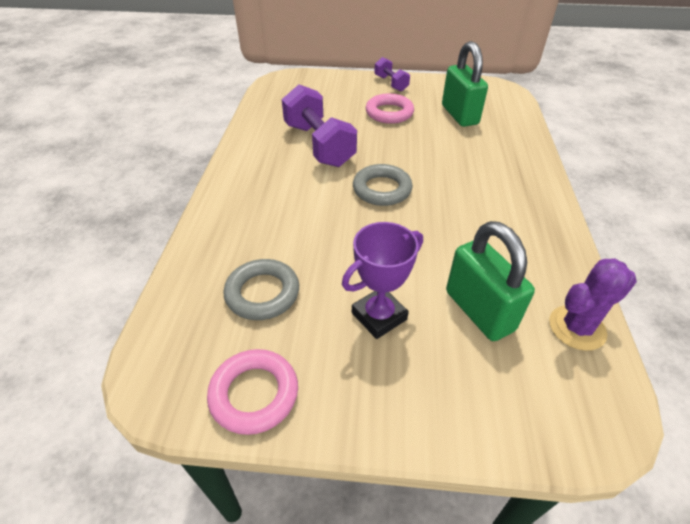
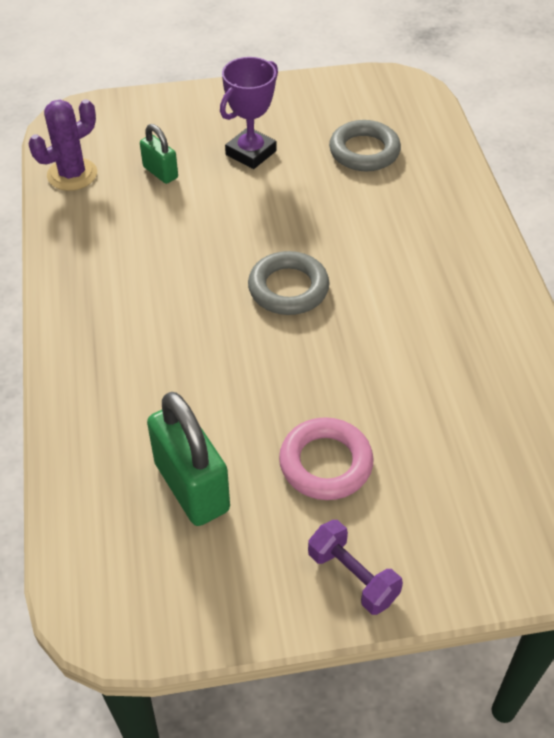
camera: 165 degrees right, 5 degrees up
(254, 394) = (328, 91): pink ring -> none
(318, 145) = (412, 353): purple dumbbell -> none
(479, 311) = (160, 172): green padlock -> green padlock, size x0.54

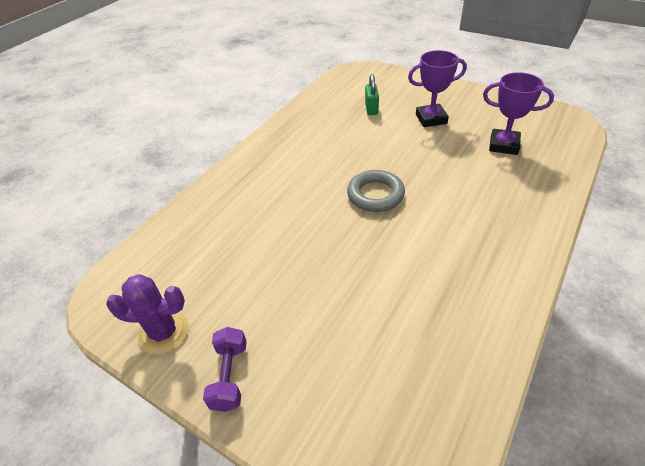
camera: 45 degrees right, 5 degrees down
(72, 174) = (328, 93): purple cactus -> purple cactus (164, 332)
(192, 486) = (212, 264): green padlock -> none
(325, 463) = (289, 300): pink ring -> none
(364, 151) = (503, 145): grey ring -> purple trophy

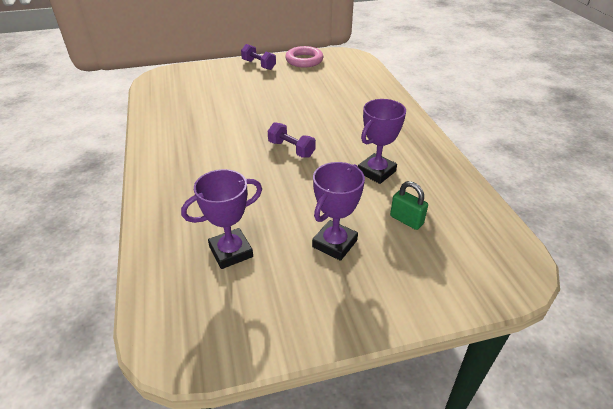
camera: 130 degrees right, 5 degrees down
(164, 332) = (304, 60): purple cactus -> pink ring
(340, 141) = (376, 172): none -> purple trophy
(375, 195) = (291, 149): grey ring -> purple dumbbell

